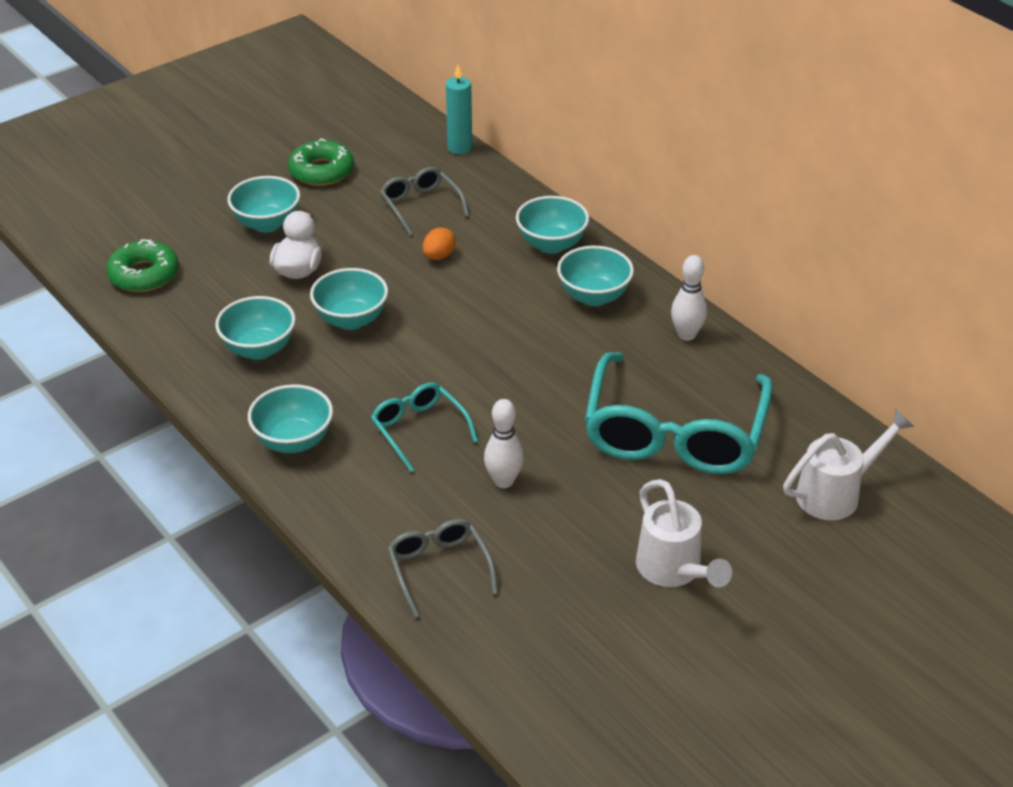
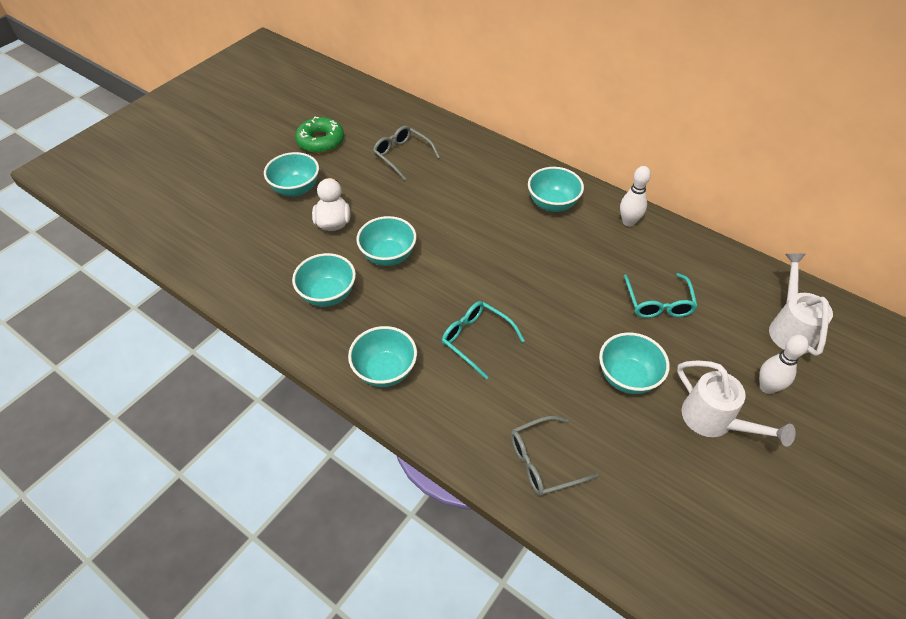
camera: 15 degrees left, 10 degrees up
(144, 275) = (216, 248): green donut -> none
(439, 256) = (431, 192): orange egg -> none
(439, 568) = (543, 462): grey glasses -> grey glasses turned 75 degrees counterclockwise
(459, 148) = (411, 107): turquoise candle -> none
(503, 481) = (557, 371): white bowling pin -> white bowling pin (767, 387)
(551, 244) = (505, 169): turquoise bowl -> turquoise bowl (627, 377)
(674, 434) = (658, 303): turquoise glasses -> turquoise glasses, size x0.49
(836, 493) = (790, 328): white watering can -> white watering can turned 45 degrees counterclockwise

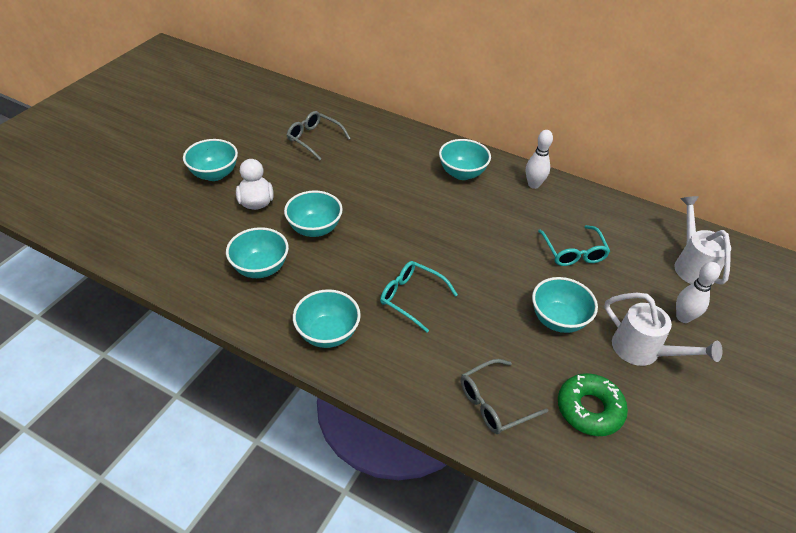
camera: 10 degrees left, 5 degrees down
(320, 141) = (233, 130): green donut -> green donut (589, 409)

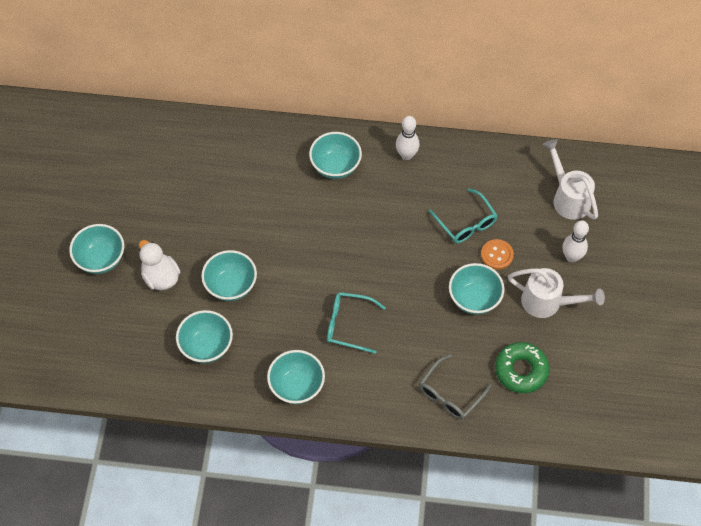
camera: 20 degrees left, 15 degrees up
(314, 139) = (172, 176): grey glasses -> none
(597, 289) = (496, 255): none -> orange button

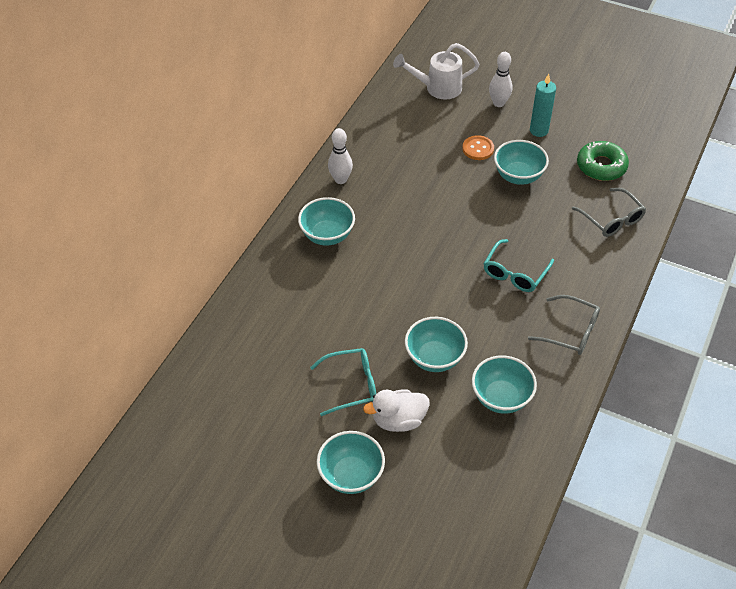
camera: 70 degrees left, 10 degrees down
(297, 386) = (571, 332): turquoise bowl -> grey glasses
(466, 223) = (436, 159): turquoise glasses -> turquoise glasses (352, 385)
(547, 302) = (539, 130): white watering can -> turquoise candle

